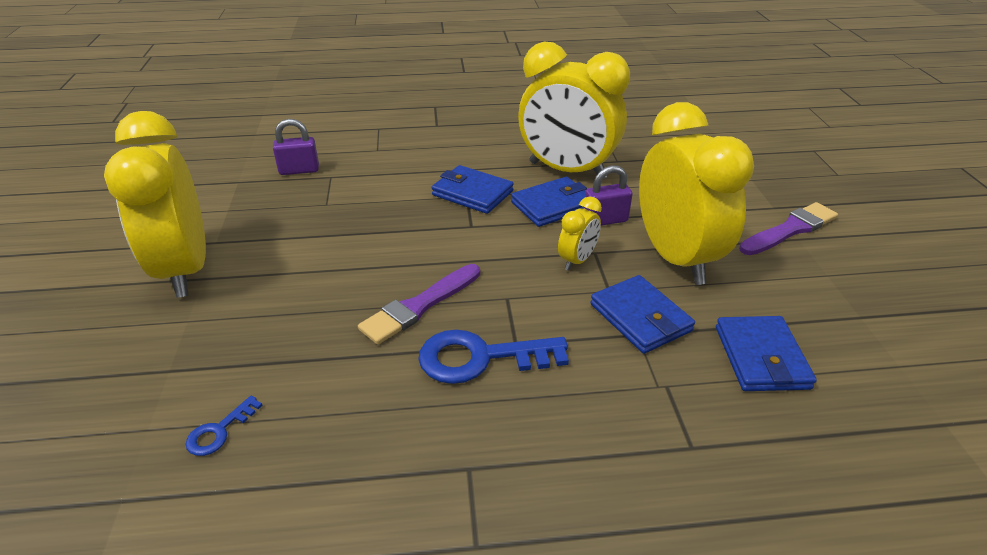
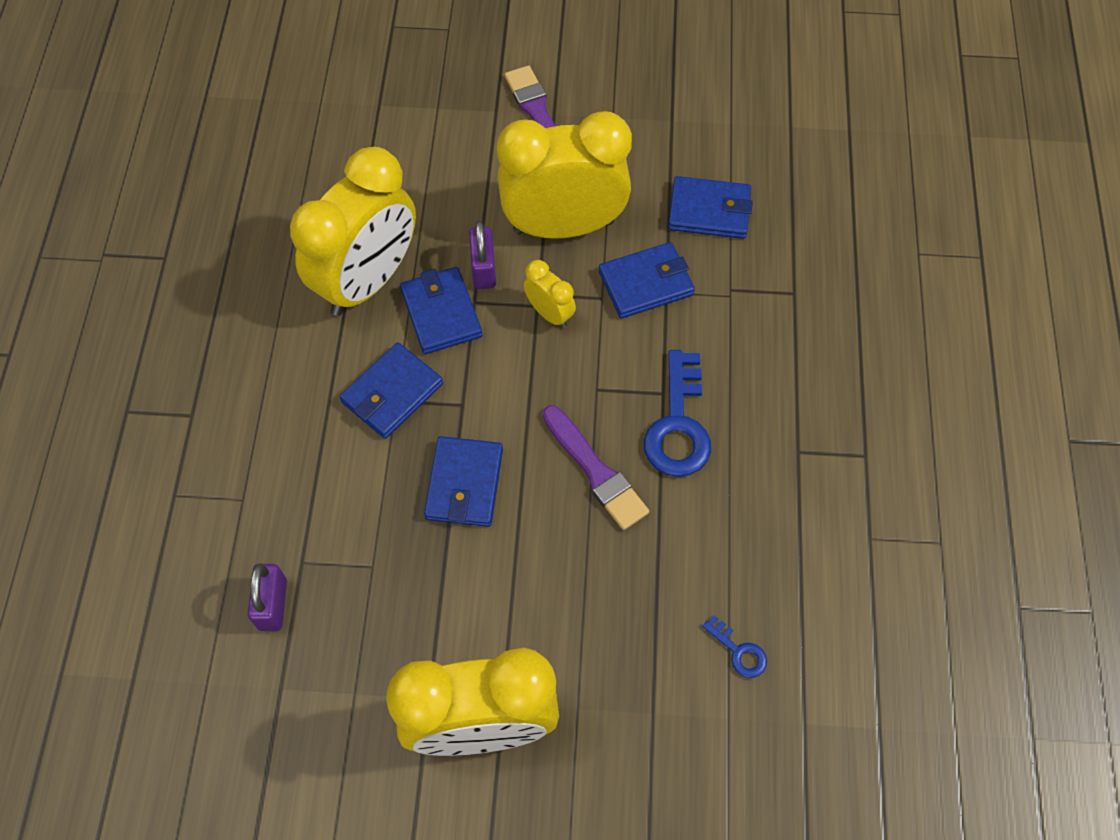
camera: 80 degrees left, 25 degrees up
(398, 235) = (464, 484): none -> blue wallet

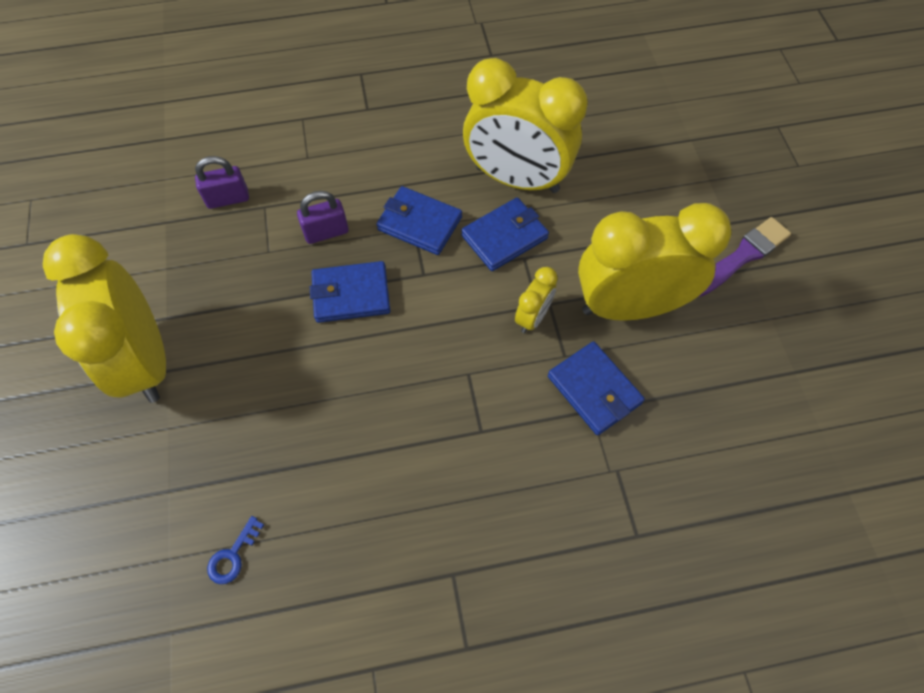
camera: 75 degrees right, 0 degrees up
(483, 269) = (558, 256): purple padlock -> purple padlock (326, 232)
(563, 226) = (629, 306): yellow clock -> yellow clock turned 75 degrees counterclockwise
(596, 471) = (386, 391): purple brush -> none
(678, 425) = (450, 452): blue key -> none
(709, 211) = (701, 430): blue wallet -> none

